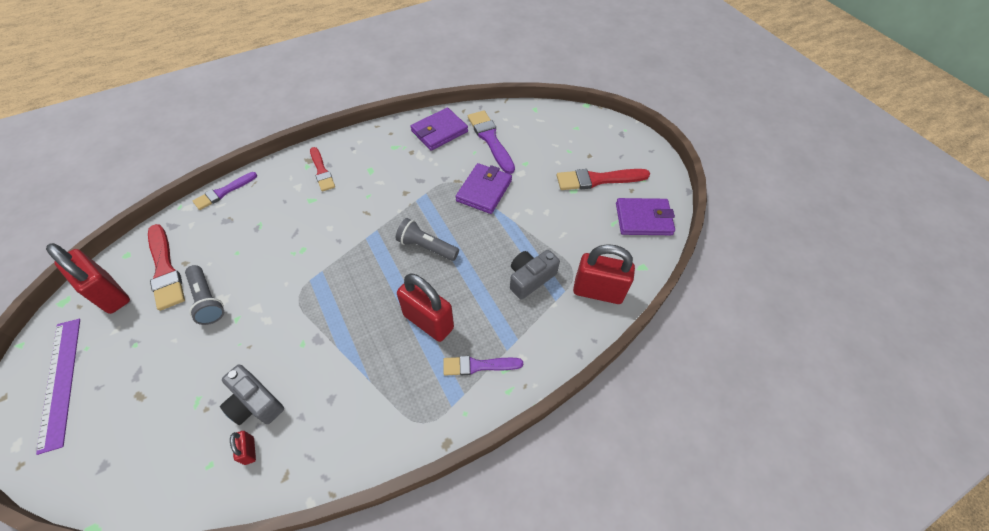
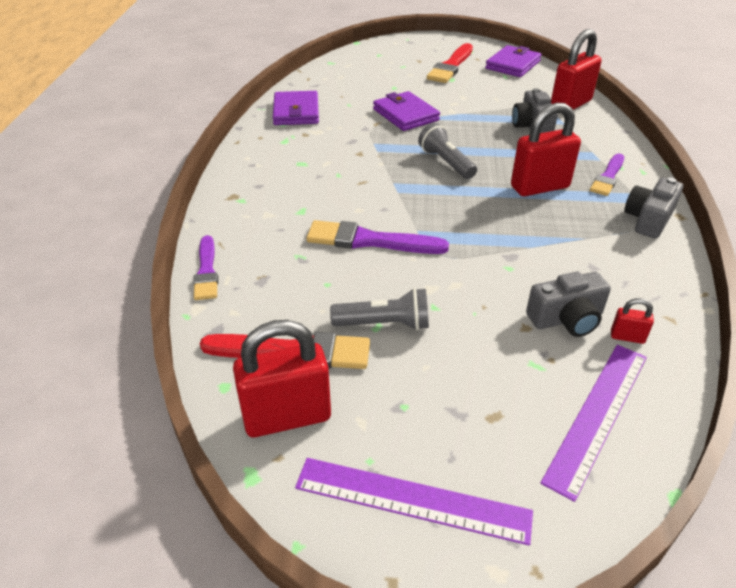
camera: 55 degrees left, 15 degrees down
(157, 457) = (597, 415): none -> purple ruler
(322, 171) = (264, 192): red brush -> none
(425, 419) = (648, 219): none -> grey camera
(426, 247) = (446, 162): grey flashlight -> grey flashlight turned 90 degrees clockwise
(490, 139) = (342, 92): purple brush -> purple brush (369, 241)

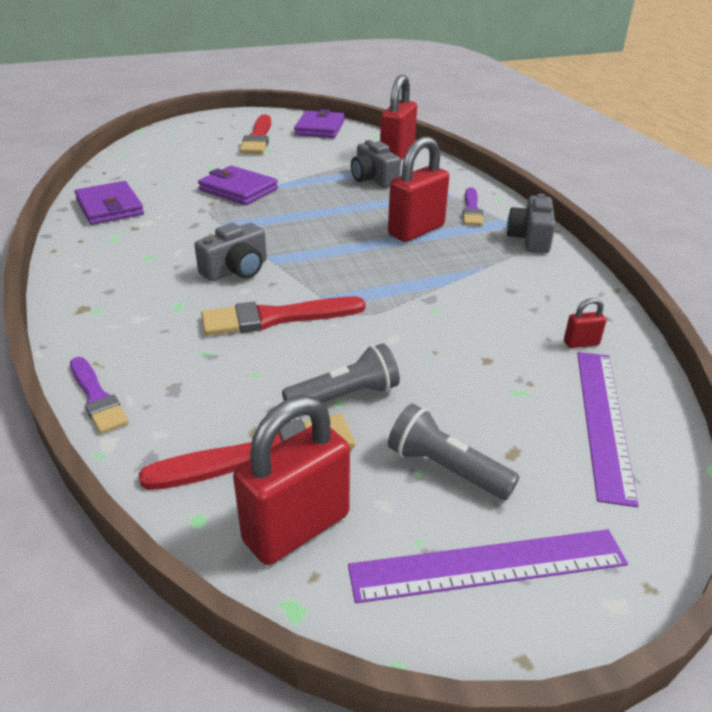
camera: 25 degrees left, 5 degrees down
(369, 241) = (276, 318): purple brush -> red brush
(446, 162) = (309, 226): grey flashlight -> grey flashlight (445, 468)
(566, 319) = (518, 342): grey camera -> grey camera (236, 270)

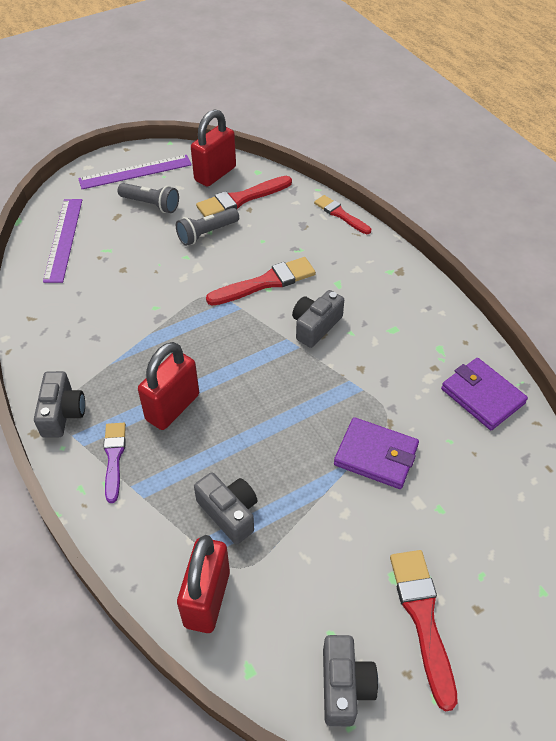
camera: 170 degrees right, 15 degrees up
(97, 398) = (340, 214): purple brush -> red brush
(320, 128) = (344, 686): purple wallet -> grey camera
(581, 343) = (57, 291): red padlock -> none

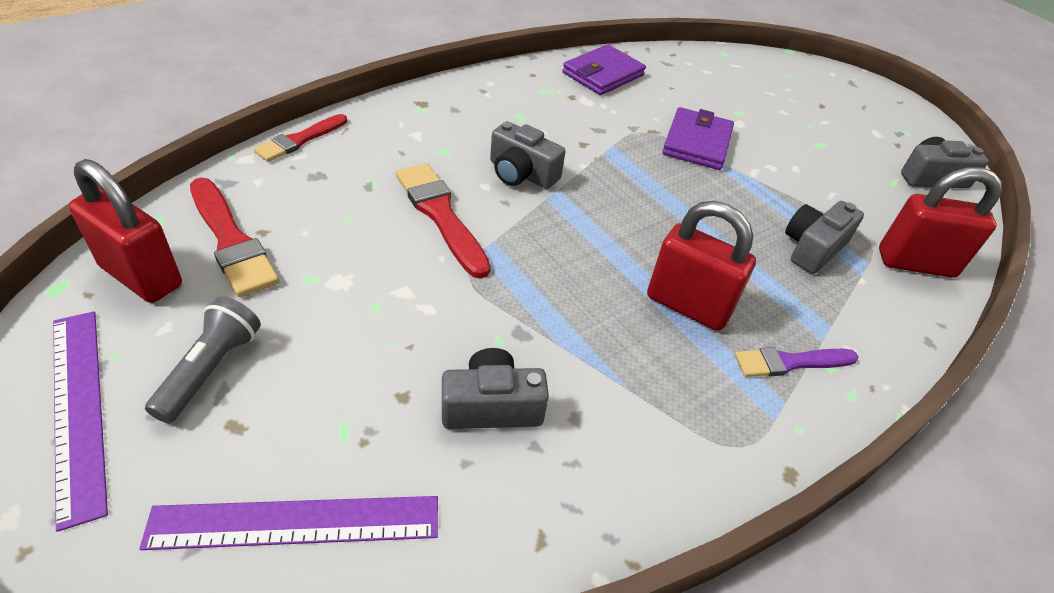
camera: 100 degrees left, 5 degrees down
(62, 413) = (741, 440): grey camera -> grey camera (491, 406)
(206, 233) = (318, 283): grey flashlight -> none
(422, 618) = (847, 132): red brush -> none

